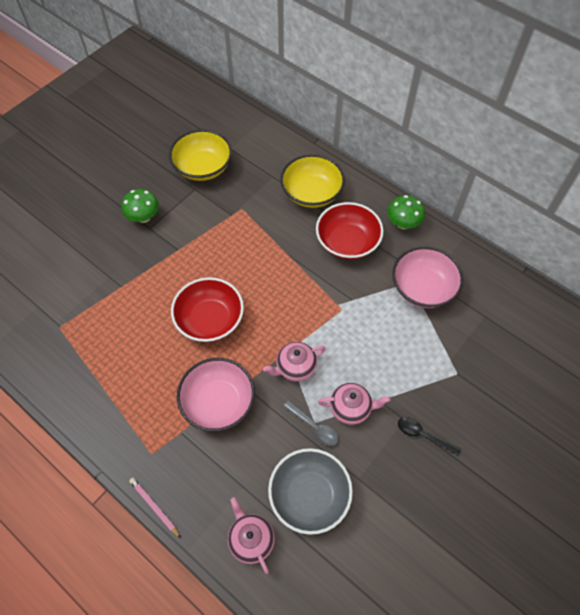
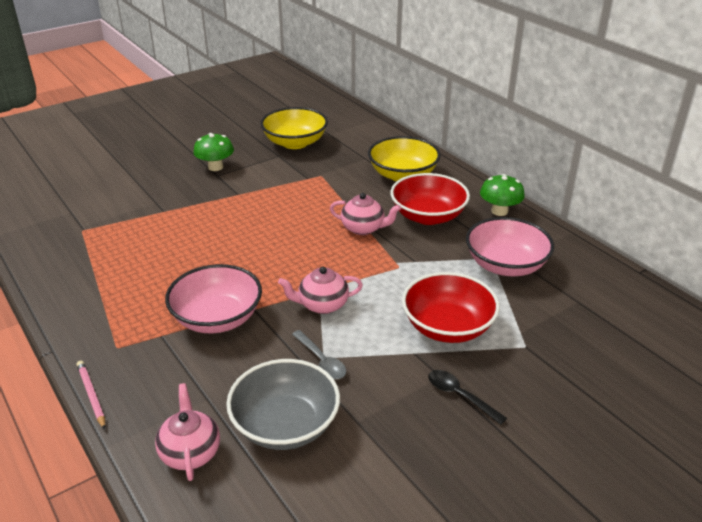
camera: 15 degrees right, 25 degrees down
(210, 320) = (243, 250): red bowl -> red bowl (447, 327)
(351, 408) = (375, 353): pink teapot -> pink teapot (363, 228)

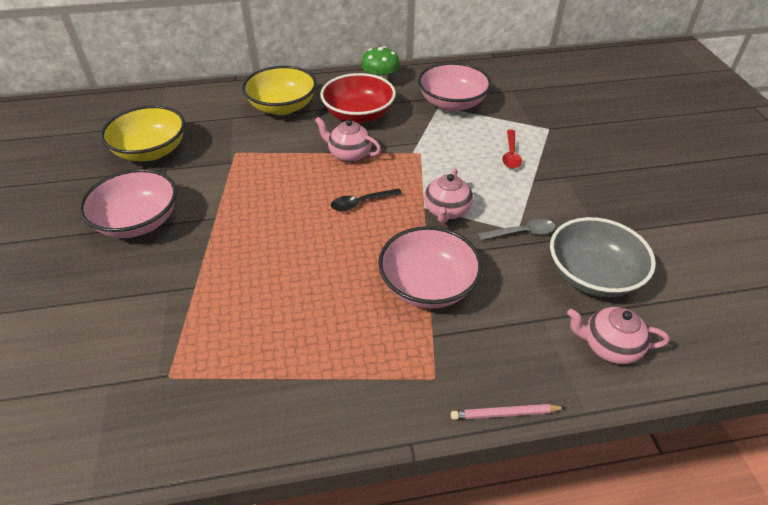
camera: 65 degrees left, 10 degrees up
(215, 167) = (138, 222): green mushroom -> pink bowl
(363, 228) = (349, 154): pink teapot -> pink teapot turned 105 degrees counterclockwise
(447, 327) = (511, 154): red bowl -> red spoon
(460, 396) = (589, 174): black spoon -> black spoon (361, 203)

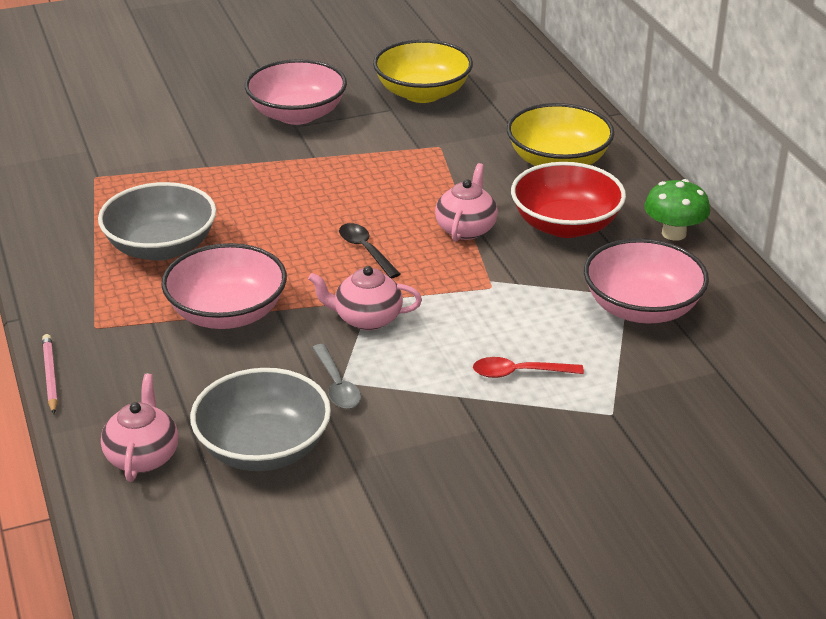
camera: 80 degrees right, 10 degrees down
(319, 325) = (161, 247): none -> grey bowl

